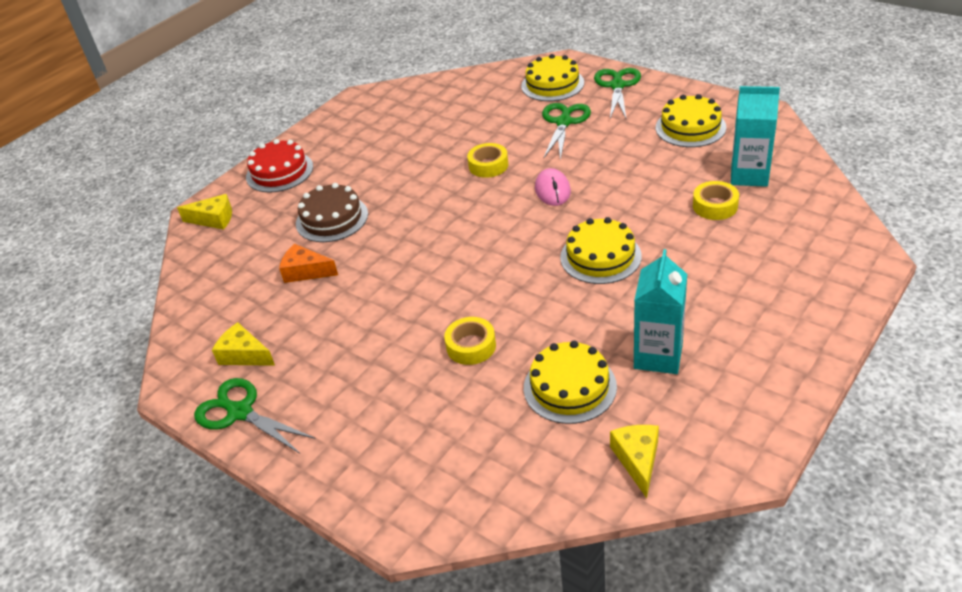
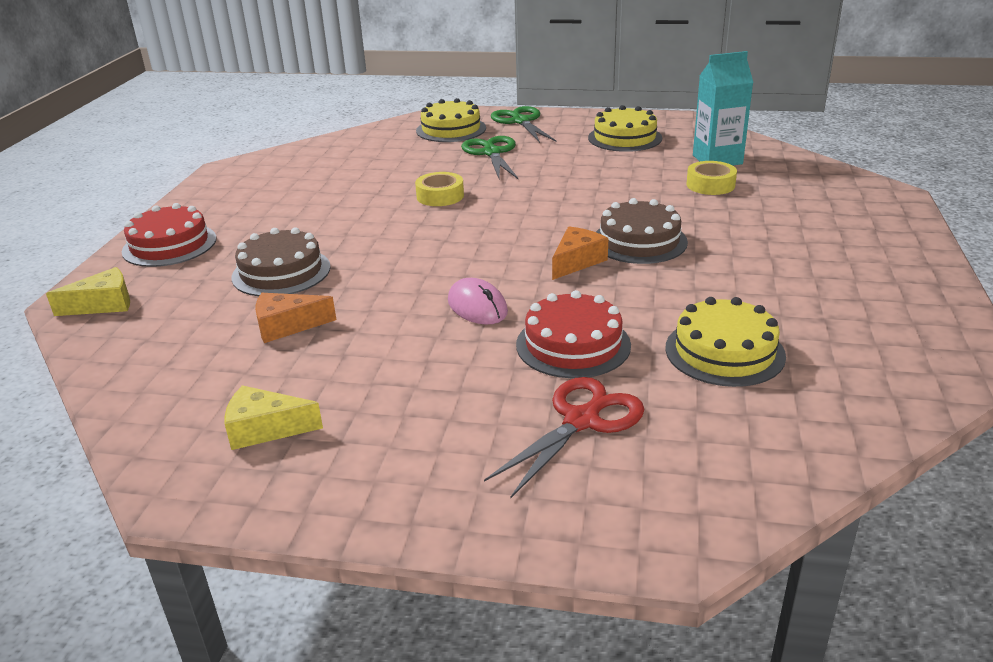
camera: 30 degrees left, 10 degrees down
(240, 412) = (311, 493): green scissors -> none
(427, 413) = (582, 420): none -> red scissors
(471, 346) = (573, 345): yellow tape -> red cake
(536, 265) = (577, 261): none -> orange cheese
(552, 190) = (532, 202): pink mouse -> pink mouse (477, 307)
(600, 256) = (639, 241): yellow cake -> brown cake
(638, 460) = (867, 394): yellow cheese -> none
(658, 356) = (786, 303): turquoise carton -> none

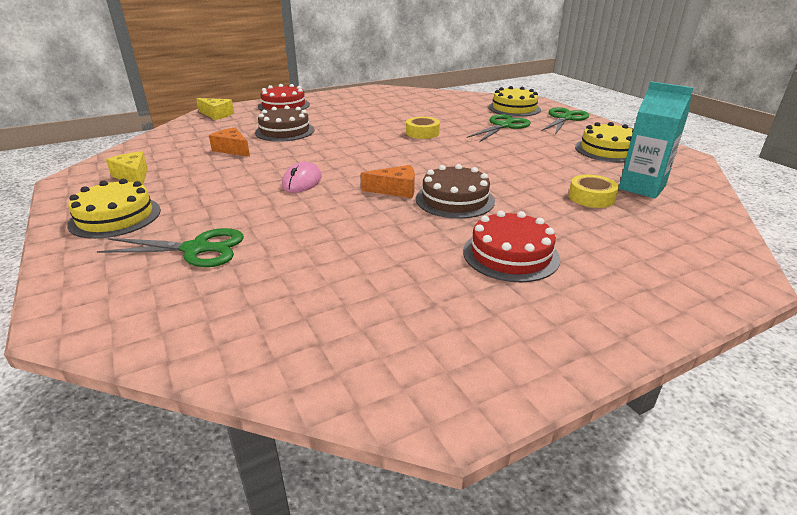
camera: 50 degrees right, 0 degrees up
(573, 345) = (286, 220): red cake -> red cake (510, 254)
(582, 420) = (197, 249): red scissors -> green scissors
(724, 351) = (331, 274): yellow cake -> yellow cake (115, 217)

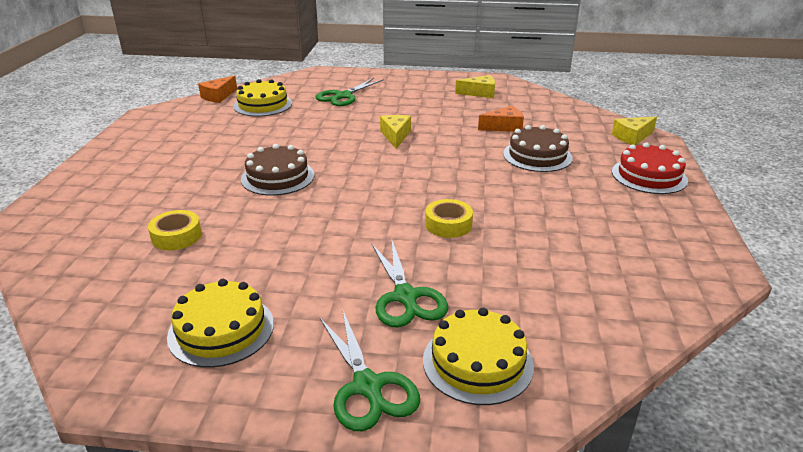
camera: 125 degrees right, 0 degrees up
(115, 217) = (415, 85): yellow cake -> yellow cake (263, 105)
(302, 182) = (395, 136): pink mouse -> yellow cheese
(395, 190) = (329, 162): orange cheese -> orange cheese (218, 96)
(510, 254) = (188, 165): red cake -> none
(642, 188) = (136, 277): turquoise carton -> none

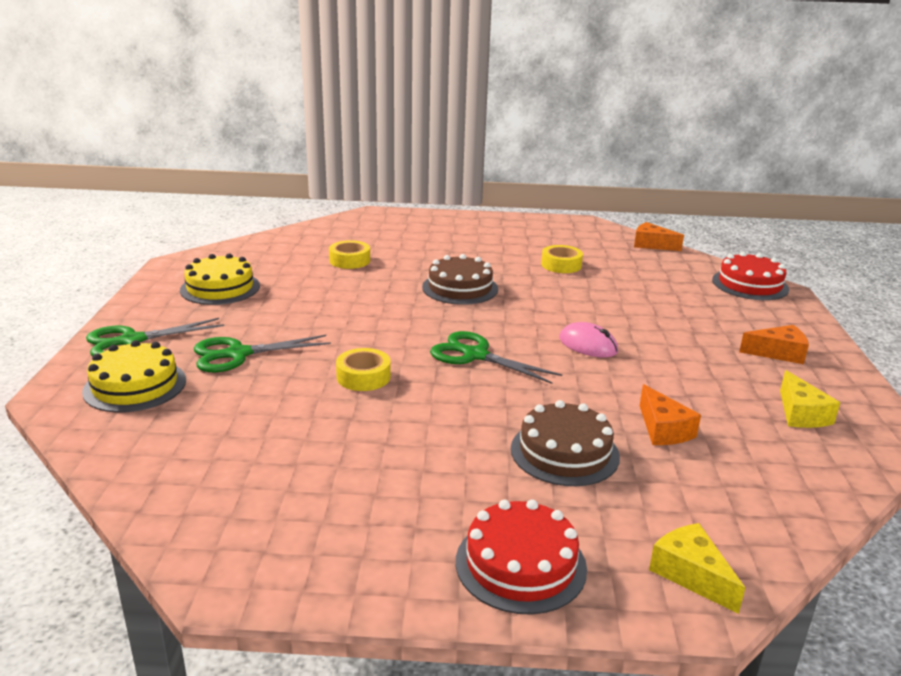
camera: 85 degrees right, 5 degrees down
(244, 132) = (561, 265): none -> yellow tape
(263, 105) = (641, 267): yellow cake -> none
(308, 78) = (750, 284): none -> red cake
(343, 96) = (702, 308): green scissors -> green scissors (475, 355)
(395, 136) = (588, 345): yellow cheese -> pink mouse
(410, 87) = (778, 353): none -> orange cheese

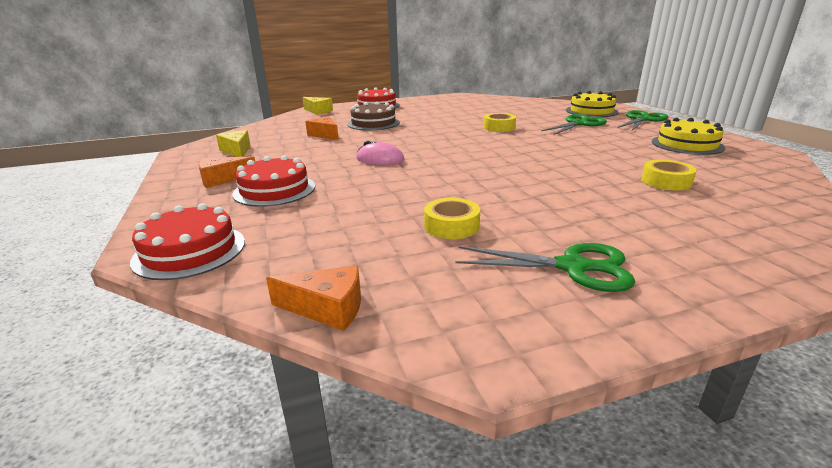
camera: 160 degrees right, 0 degrees up
(460, 288) = (522, 178): brown cake -> none
(475, 355) = (452, 143): green scissors -> green scissors (573, 267)
(709, 325) = (274, 190): none -> red cake

